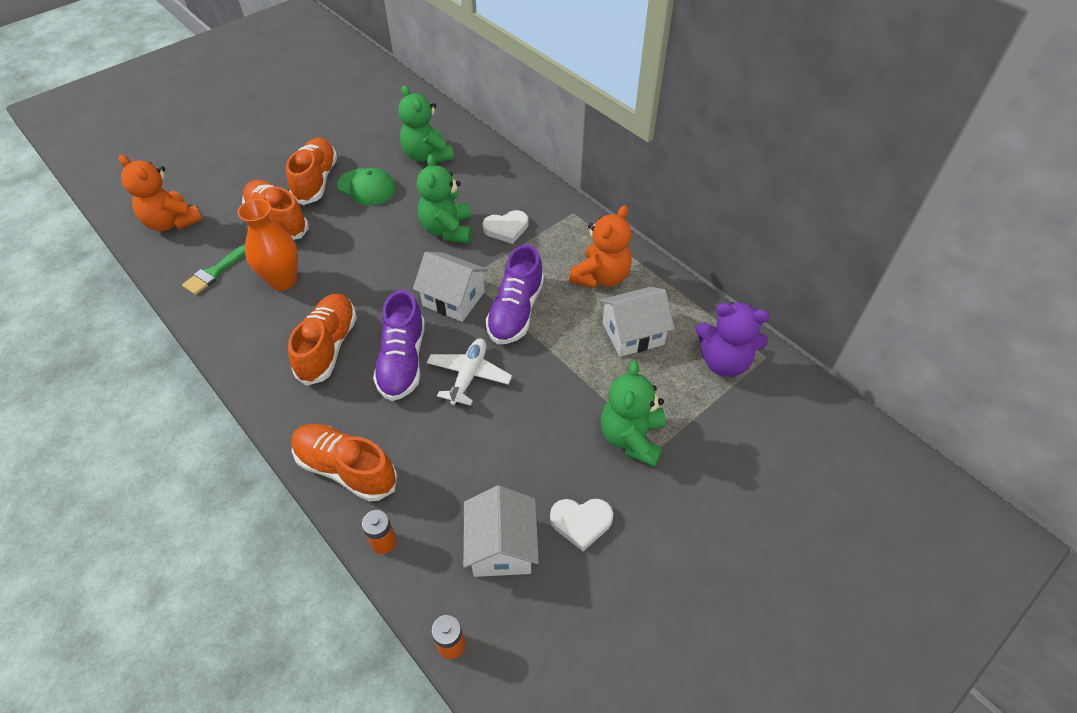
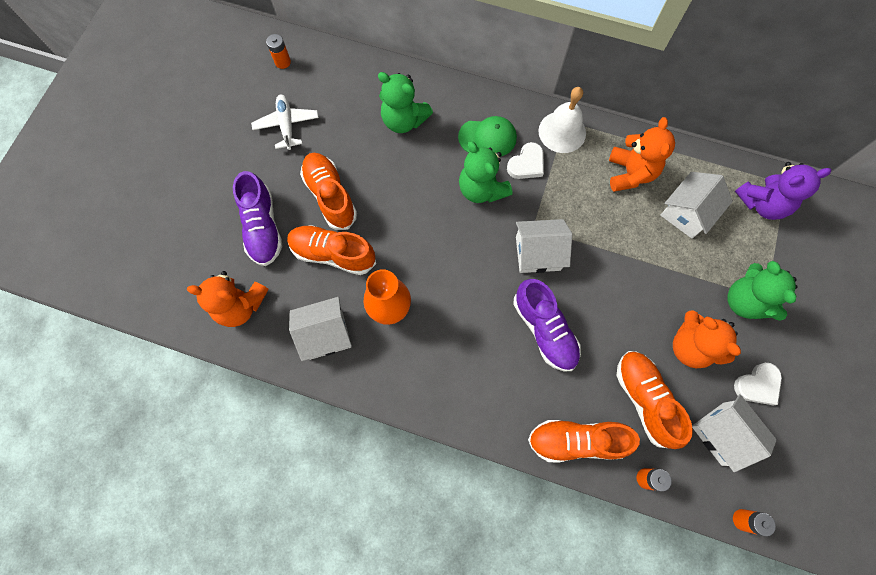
camera: 30 degrees left, 20 degrees up
(214, 272) = (326, 334): green brush -> white house
(328, 347) = (478, 350): orange shoe -> orange shoe (644, 399)
(367, 187) = (380, 180): green cap -> green cap (487, 137)
(368, 83) = (283, 62): none -> orange battery
(469, 376) = (601, 315): white plane -> white plane (287, 125)
(516, 311) = (592, 239): purple shoe -> purple shoe (263, 227)
(536, 448) = (690, 347): none -> orange teddy bear
(562, 219) = (562, 132): none -> white bell

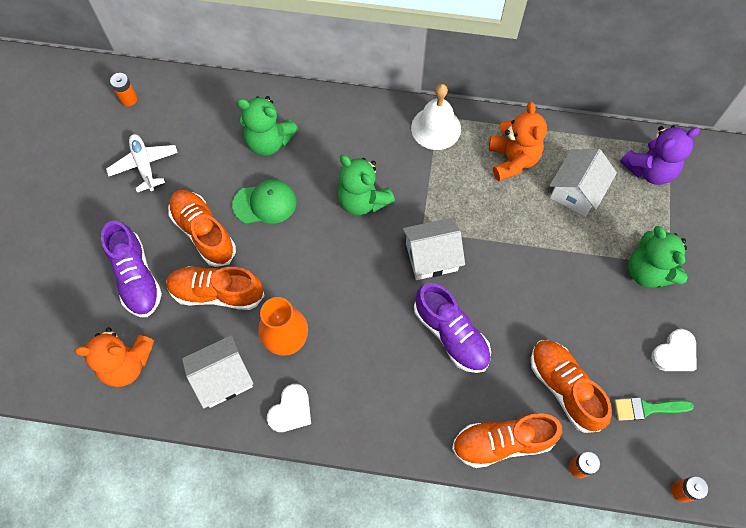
camera: 10 degrees left, 5 degrees down
(487, 137) = (360, 146): green cap -> green cap (265, 203)
(526, 164) = (405, 167): white heart -> white heart (291, 410)
(690, 347) = (601, 326): orange teddy bear -> none
(722, 433) = (647, 408): white house -> green brush

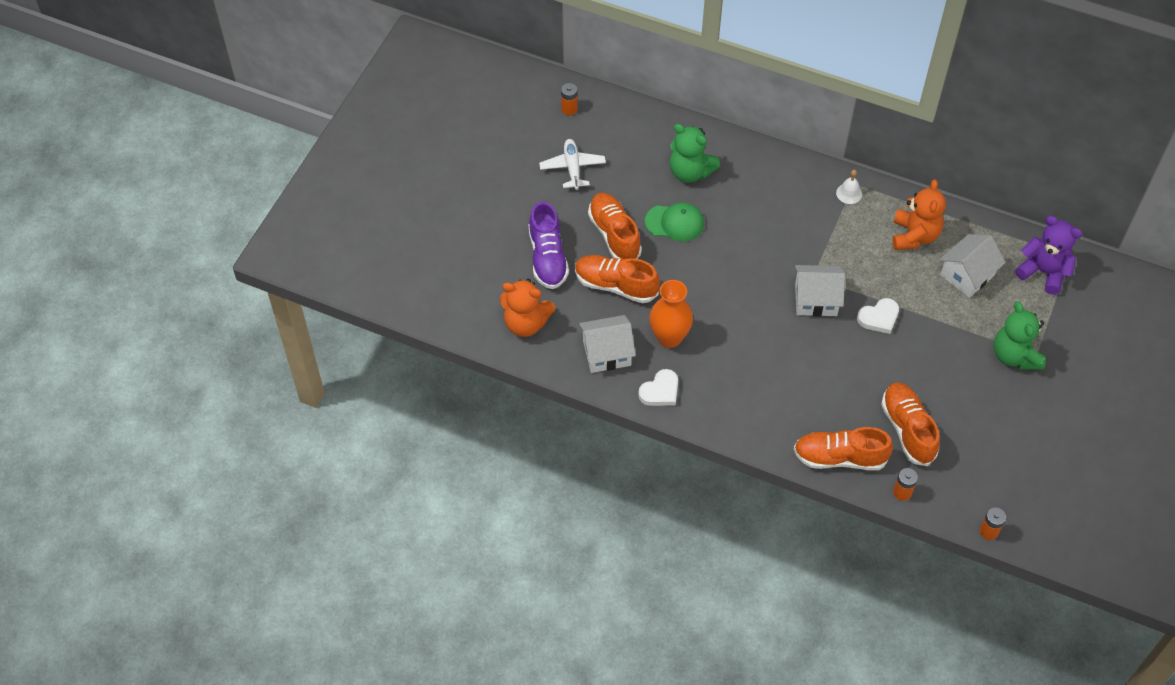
camera: 15 degrees right, 10 degrees down
(362, 200) = (764, 239): green teddy bear -> none
(436, 128) = (849, 193): white bell -> white bell, size x0.54
(451, 334) = (817, 365): purple shoe -> none
(647, 408) = (978, 462): green brush -> none
(649, 170) = (1043, 272): purple teddy bear -> purple teddy bear turned 135 degrees counterclockwise
(674, 353) = (1018, 426): white heart -> white heart (879, 318)

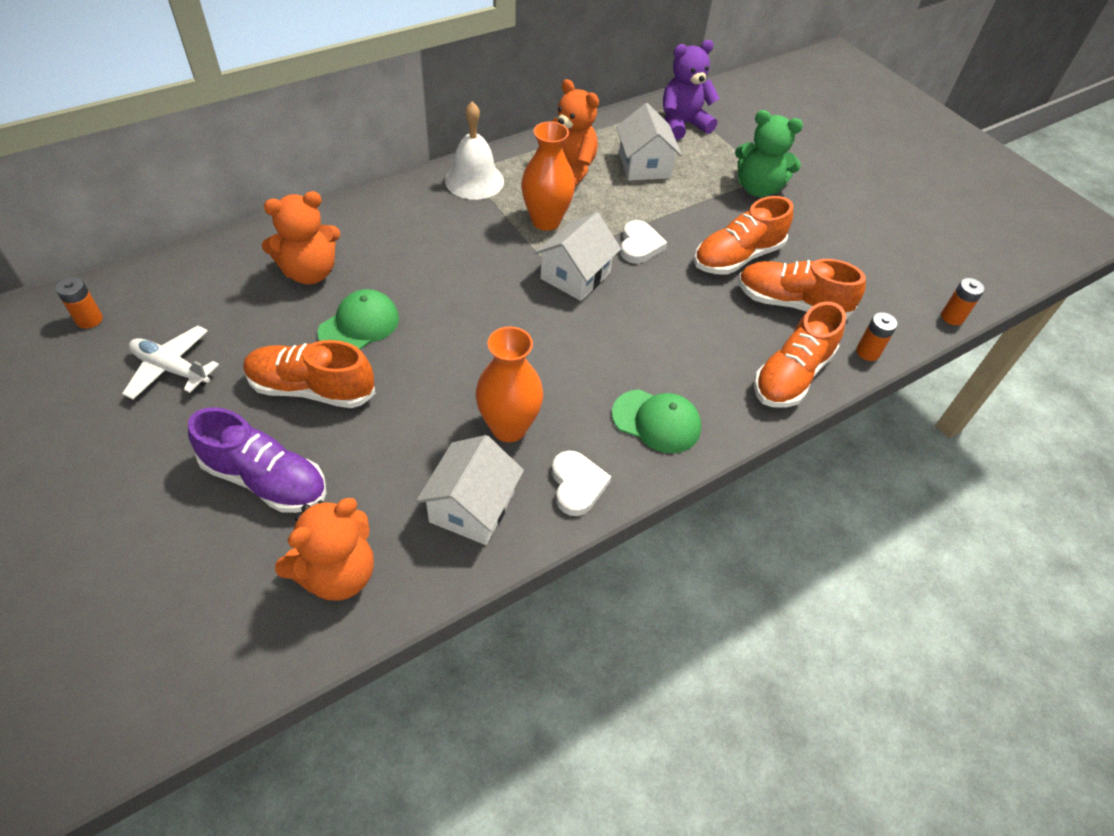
camera: 60 degrees left, 5 degrees down
(615, 285) = (383, 434): orange shoe -> orange shoe (737, 257)
(690, 172) = (310, 272): green teddy bear -> orange teddy bear
(737, 405) = (656, 421): none -> green cap
(849, 193) = (474, 180): white bell -> white bell, size x1.84
(850, 254) = (546, 221): none -> orange vase

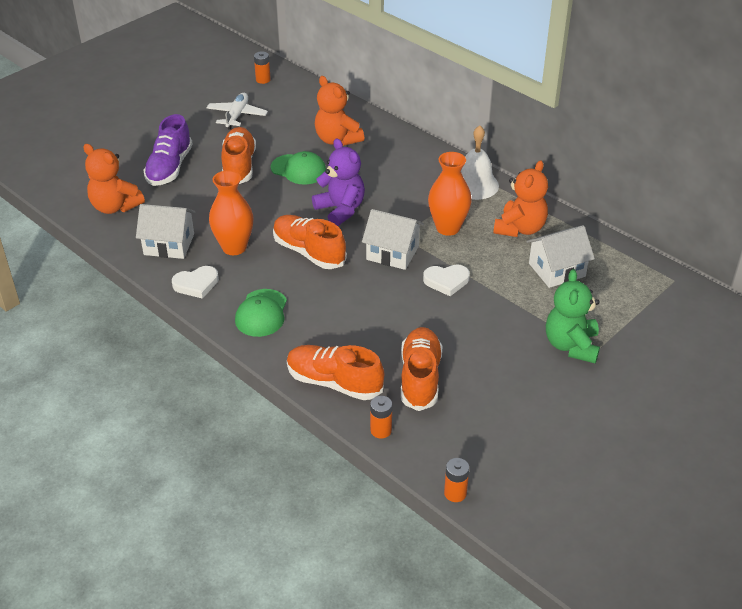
camera: 80 degrees right, 10 degrees down
(682, 124) = (639, 286): purple teddy bear -> purple teddy bear (340, 210)
(737, 257) = (463, 340): orange shoe -> orange shoe (309, 252)

